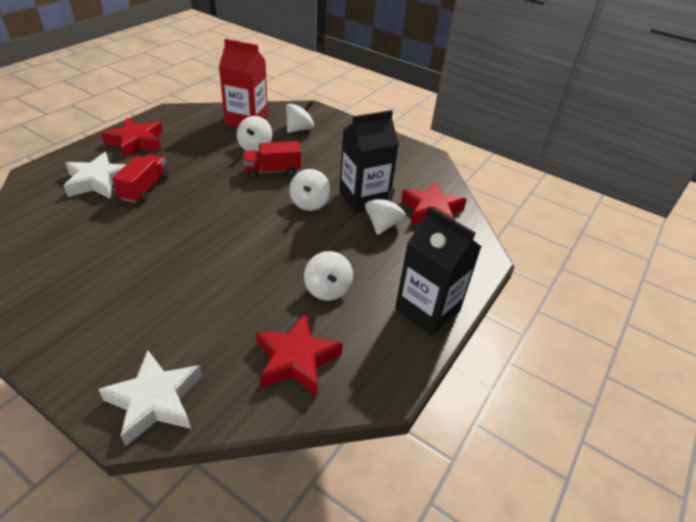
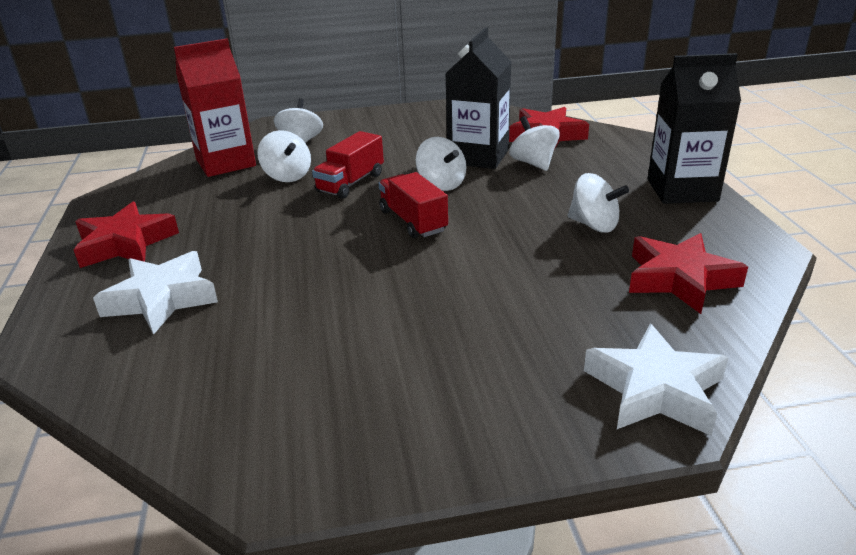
camera: 40 degrees left, 10 degrees down
(145, 188) = (241, 270): red truck -> red truck (413, 221)

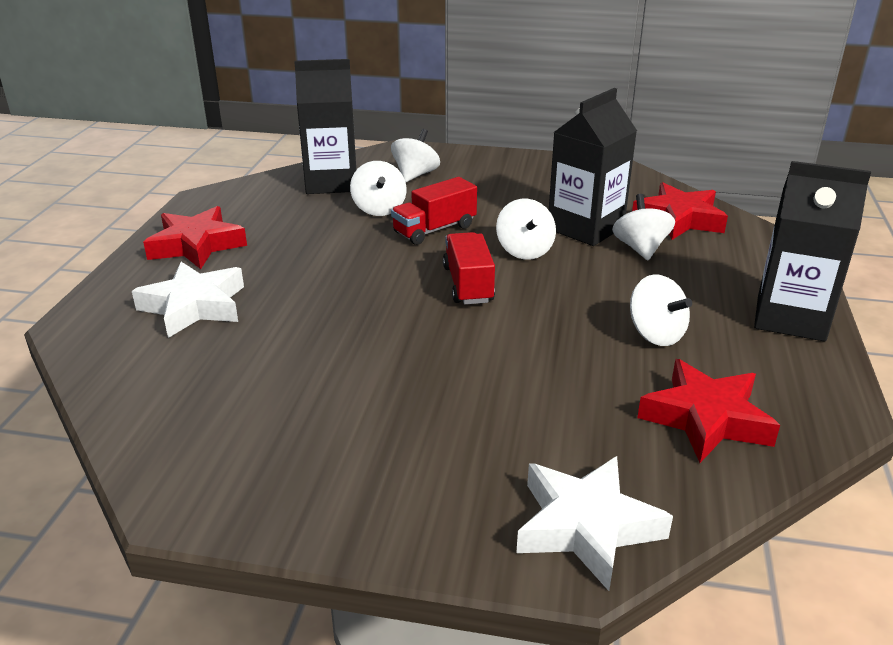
camera: 20 degrees right, 0 degrees up
(226, 163) = (331, 183): red carton -> black carton

